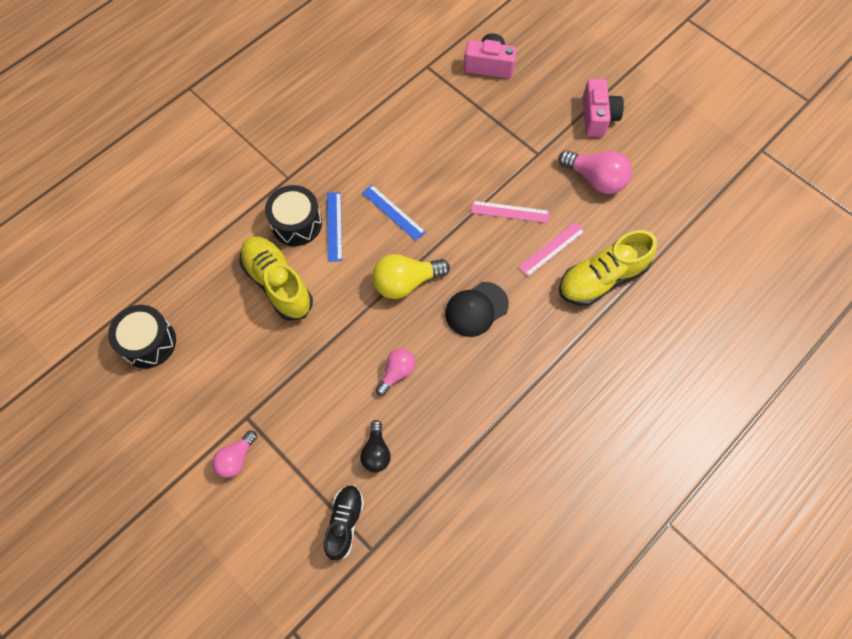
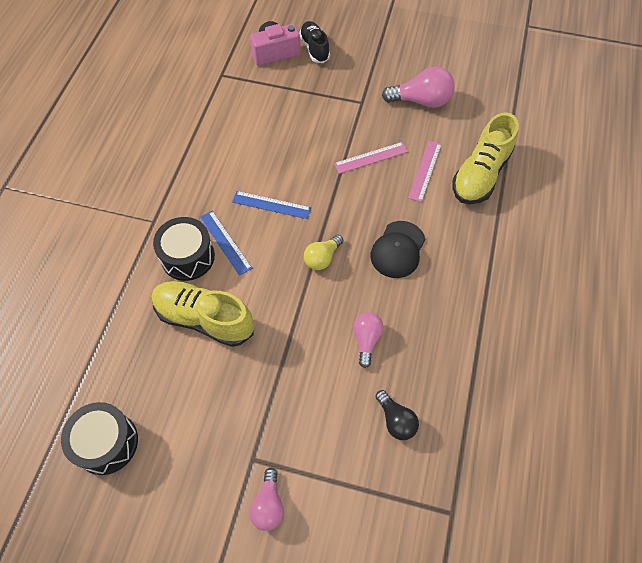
camera: 30 degrees left, 5 degrees down
(344, 523) = (411, 503): black shoe -> black shoe (314, 48)
(406, 282) = (322, 258): yellow light bulb -> yellow light bulb, size x0.62
(597, 117) = (389, 54): pink camera -> none

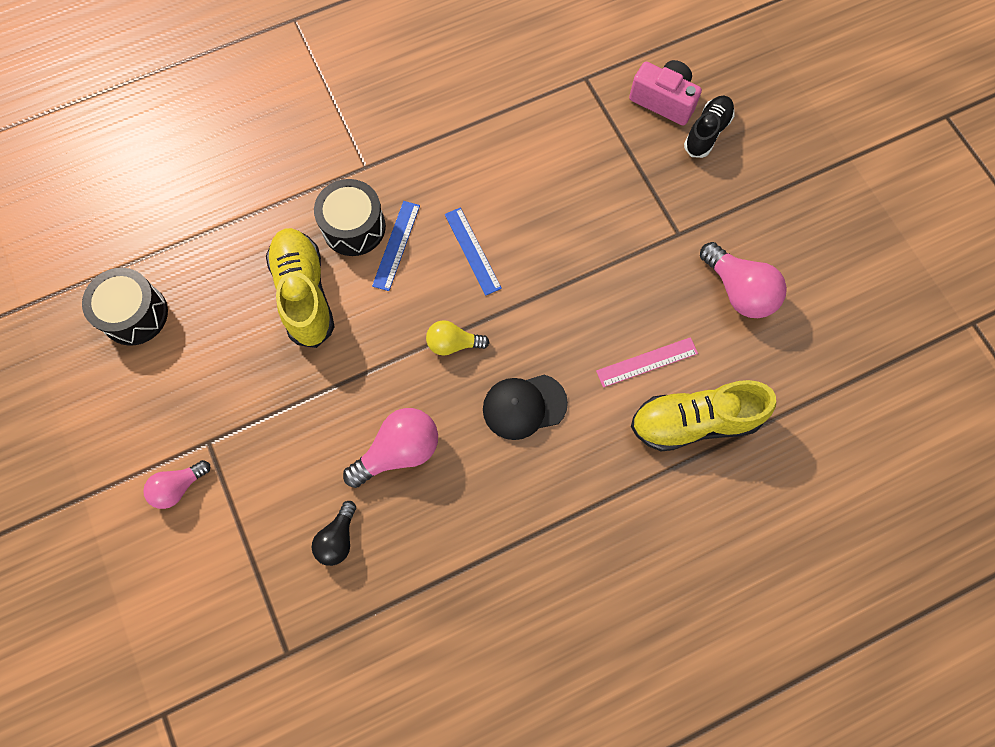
camera: 50 degrees right, 10 degrees up
(366, 340) = (399, 451): pink light bulb -> pink light bulb, size x1.60
(371, 158) = (614, 297): pink ruler -> none

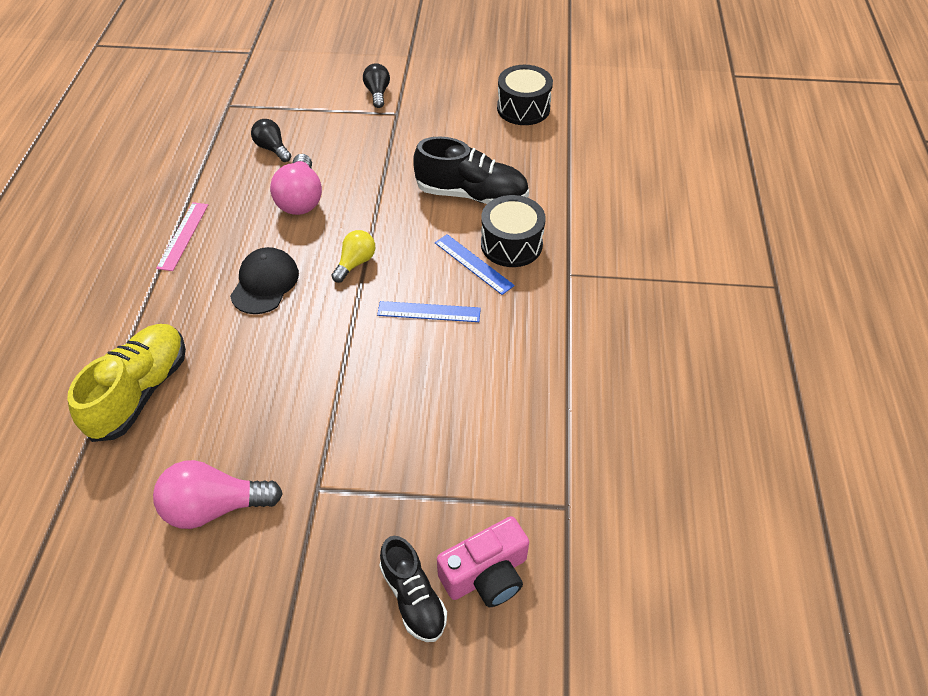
camera: 120 degrees right, 20 degrees down
(178, 487) = (377, 93): pink light bulb -> black light bulb
(304, 293) = (472, 195): yellow shoe -> black shoe
(647, 362) = (221, 386): pink ruler -> pink ruler (183, 236)

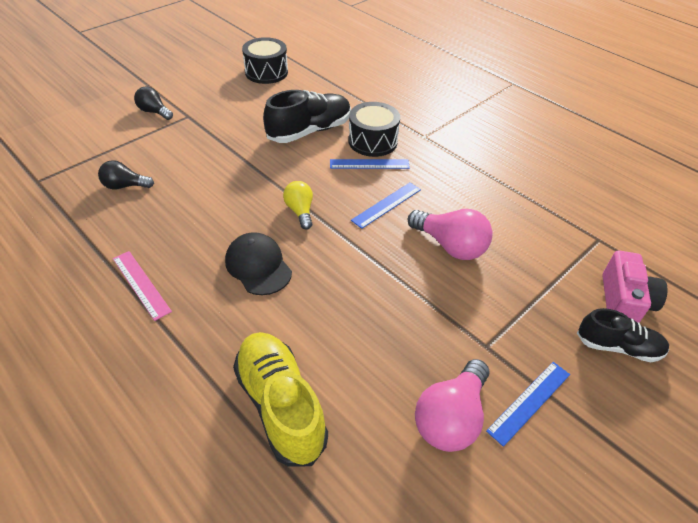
camera: 50 degrees left, 5 degrees down
(279, 555) = (529, 402): none -> blue ruler
(301, 199) = (200, 201): pink light bulb -> pink light bulb (450, 246)

